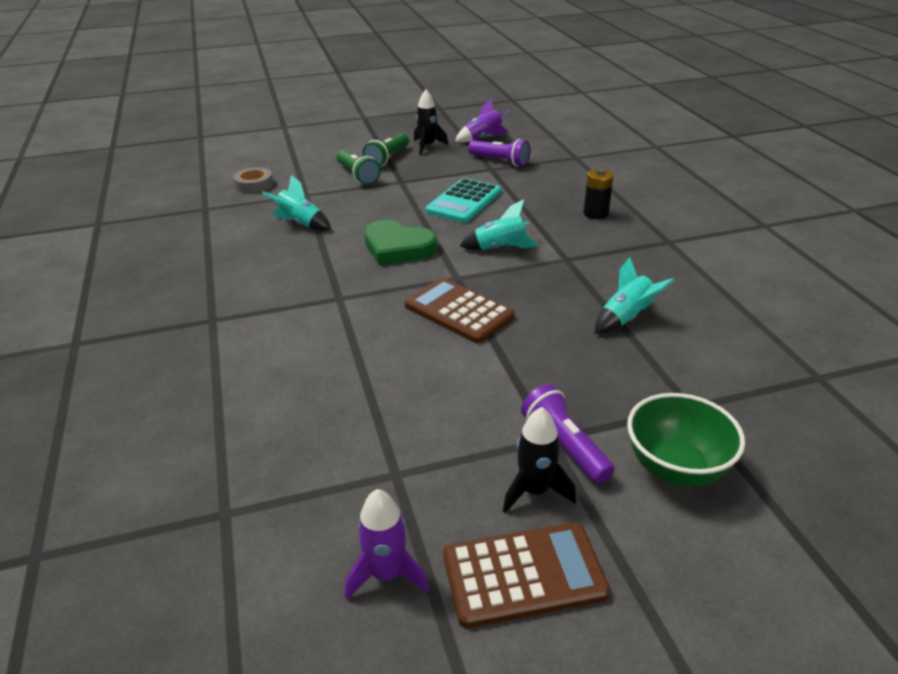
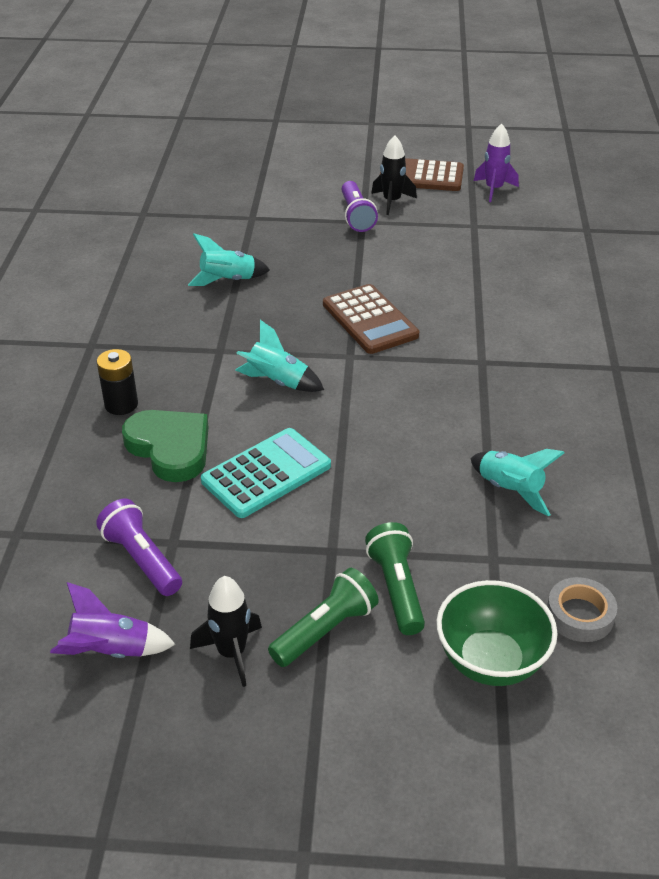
camera: 160 degrees left, 5 degrees up
(397, 248) = (395, 413): green heart -> green heart (170, 448)
(676, 468) = (298, 194): green bowl -> green bowl (491, 661)

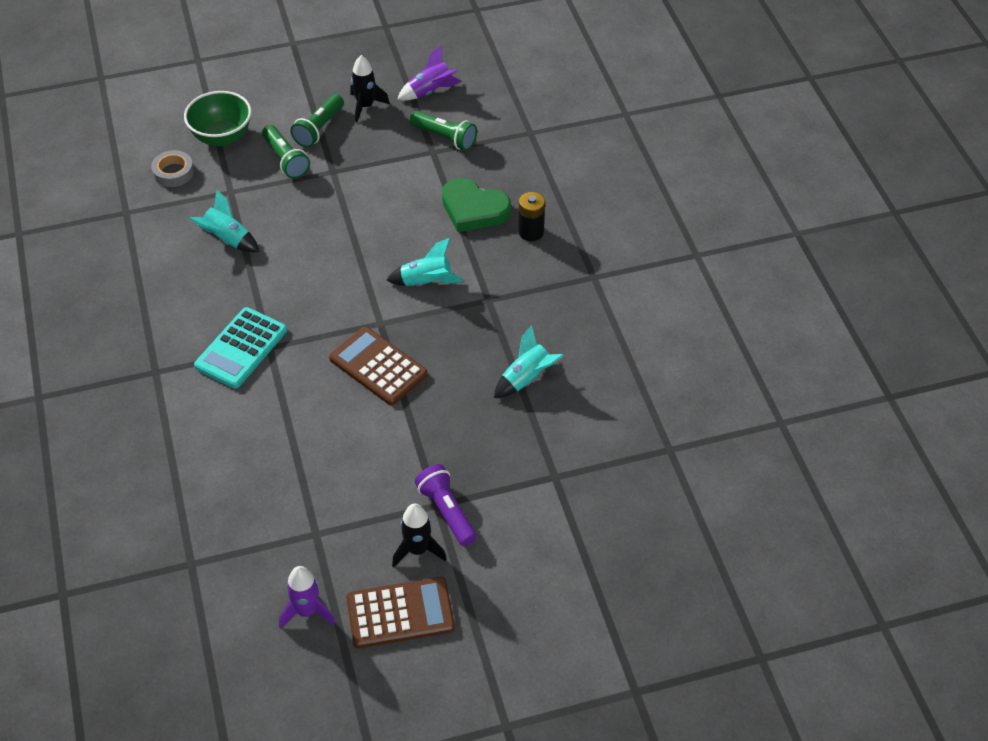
camera: 160 degrees right, 10 degrees up
(141, 559) = (445, 137): purple flashlight -> green flashlight
(266, 473) = (397, 208): turquoise calculator -> turquoise calculator (241, 348)

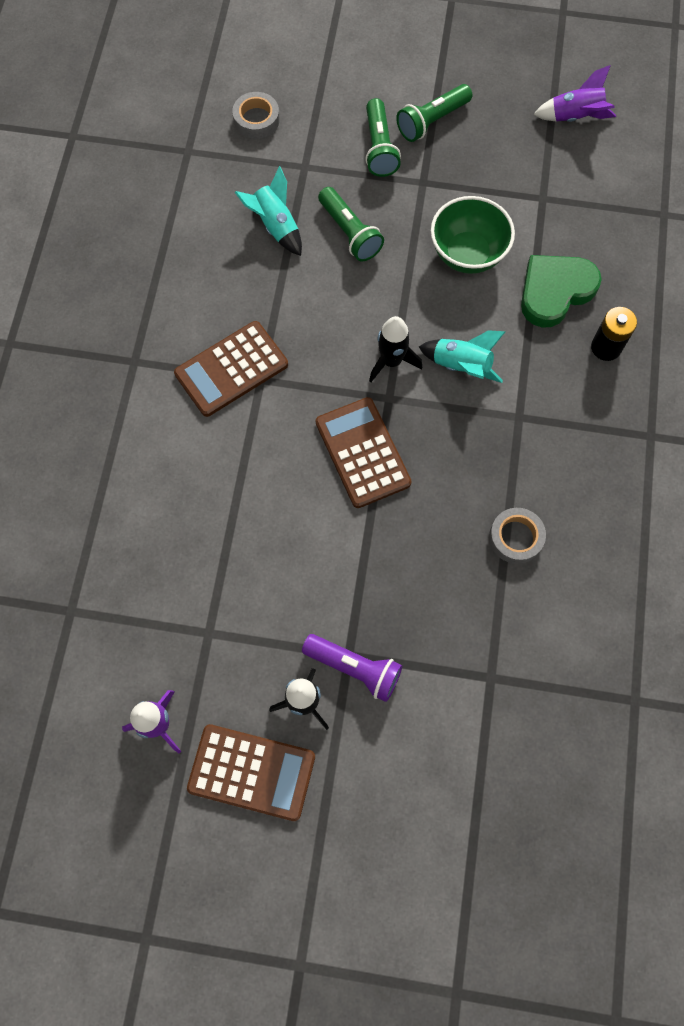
camera: 25 degrees right, 20 degrees up
(222, 137) = (325, 93): green bowl -> green bowl (467, 254)
(241, 348) = (231, 369): turquoise calculator -> brown calculator
(365, 106) = (495, 110): black rocket -> black rocket (391, 361)
(445, 137) = (564, 184): green flashlight -> green flashlight (350, 233)
(446, 511) = (355, 668): purple flashlight -> purple flashlight turned 120 degrees clockwise
(473, 209) = (555, 291): green heart -> green heart turned 90 degrees clockwise
(526, 379) = (515, 537): turquoise rocket -> grey tape

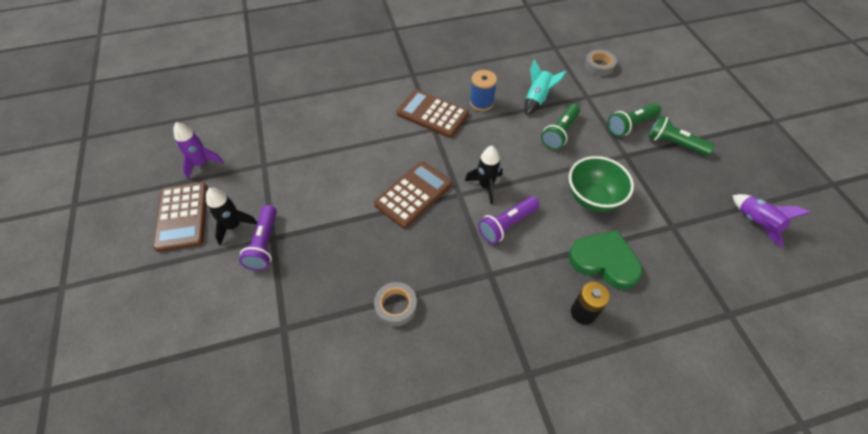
camera: 65 degrees right, 15 degrees down
(244, 297) = (481, 103): none -> blue spool
(461, 366) = (507, 225): turquoise rocket -> purple flashlight

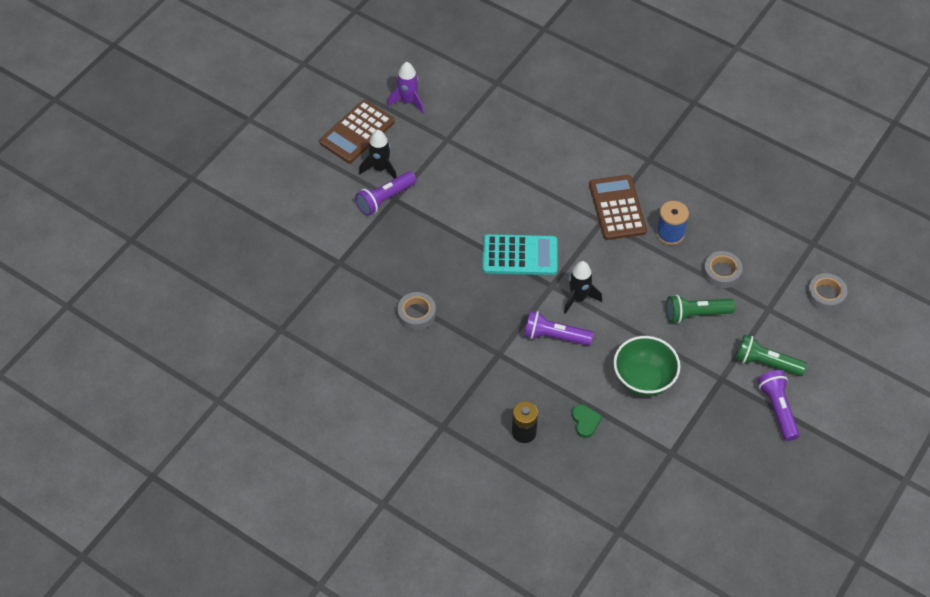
camera: 50 degrees right, 0 degrees up
(413, 194) = (520, 255): brown calculator -> turquoise calculator
(537, 99) = (722, 272): turquoise rocket -> grey tape
(604, 261) = (585, 422): green heart -> green heart, size x0.50
(674, 143) = (777, 409): green flashlight -> purple flashlight
(756, 222) = (740, 513): purple rocket -> none

